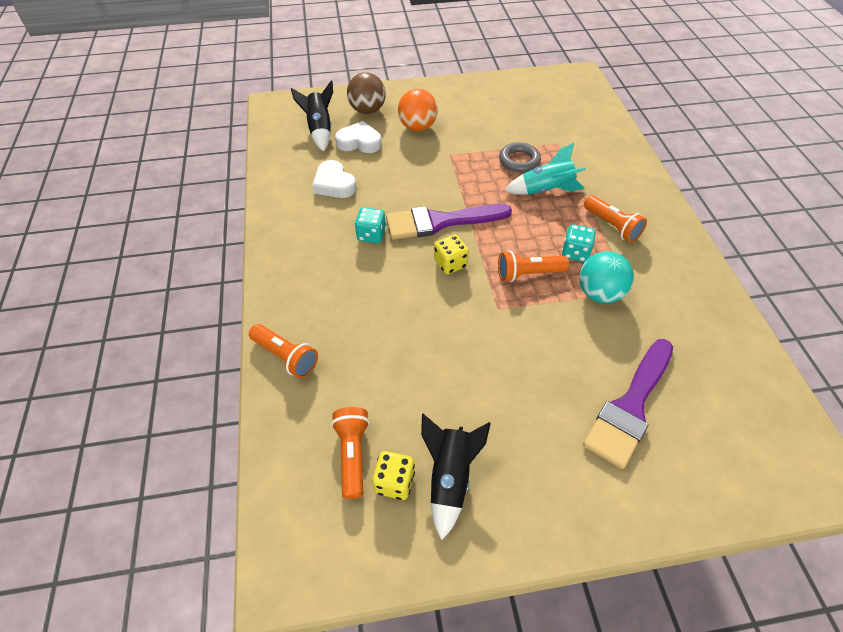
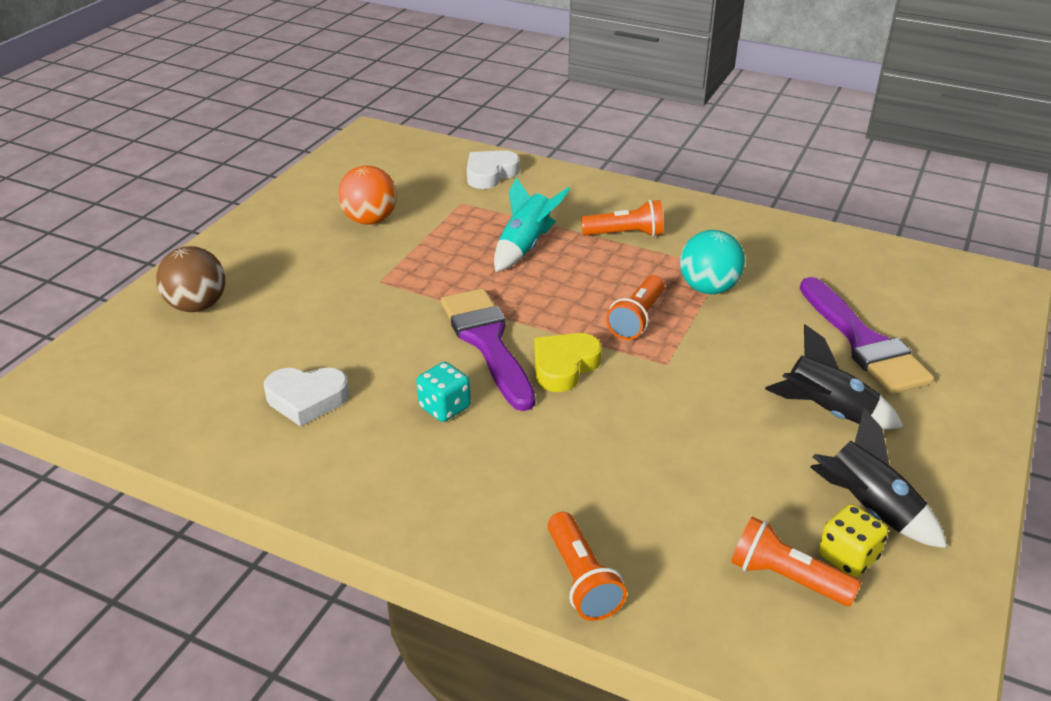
camera: 55 degrees left, 15 degrees down
(286, 356) = (581, 579): orange flashlight -> orange flashlight turned 90 degrees clockwise
(320, 130) = (173, 365): black rocket -> black rocket (827, 411)
(359, 142) = (253, 341): white heart -> white heart (490, 174)
(417, 127) = (294, 281): orange ball -> orange ball (370, 220)
(440, 222) = (487, 342): purple brush -> purple brush turned 135 degrees clockwise
(450, 264) = (564, 366): yellow dice -> yellow heart
(519, 161) = (456, 240): grey ring -> none
(575, 253) = (638, 274): turquoise dice -> none

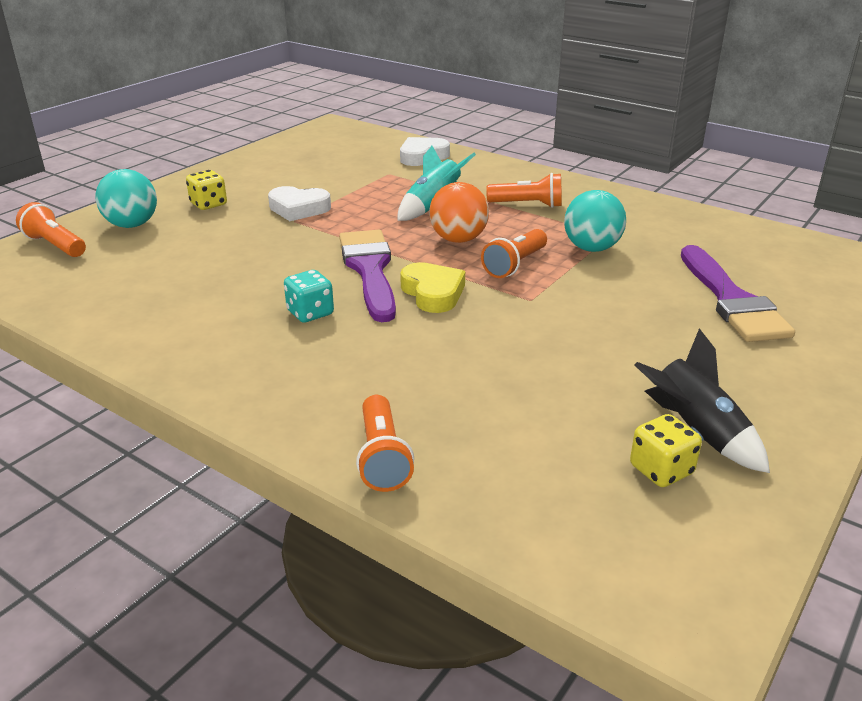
camera: 10 degrees right, 5 degrees down
(197, 306) = (132, 225): brown ball -> turquoise ball
(274, 267) = (208, 204): none -> yellow dice
(307, 399) = (191, 296): white heart -> white heart (298, 209)
(370, 220) = (304, 179): orange ball -> orange ball (458, 239)
(564, 366) = (433, 293): yellow heart -> yellow heart turned 105 degrees clockwise
(786, 578) = (590, 480): orange flashlight -> orange flashlight (55, 245)
(827, 411) = (677, 350): black rocket -> none

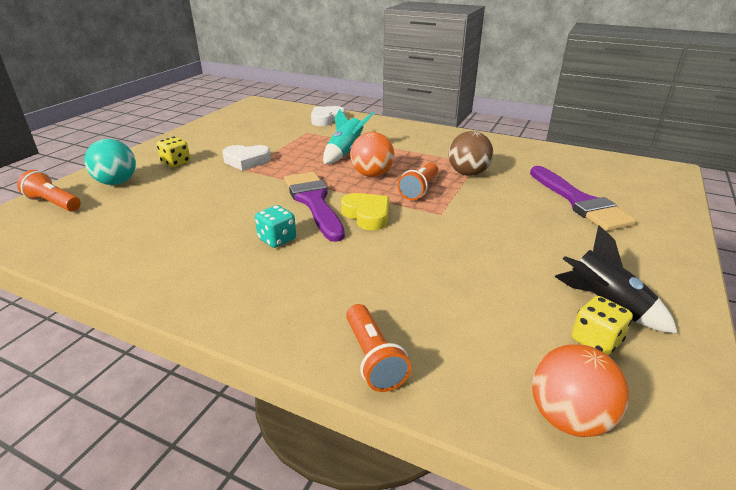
camera: 10 degrees left, 0 degrees up
(527, 205) = (411, 147): orange flashlight -> none
(584, 544) = (568, 417): none -> orange ball
(591, 248) = (468, 173): turquoise ball -> brown ball

